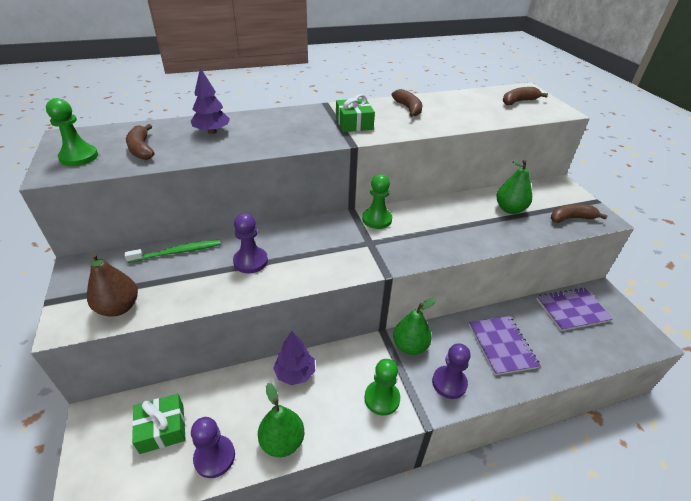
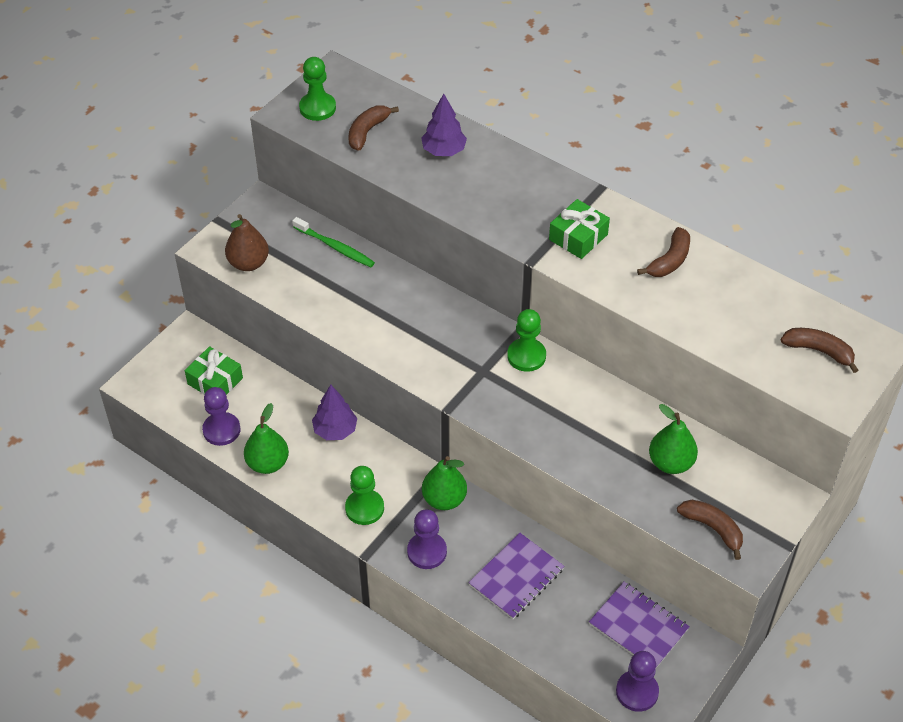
camera: 55 degrees right, 10 degrees up
(250, 261) = (371, 303): purple pawn -> purple pawn (637, 692)

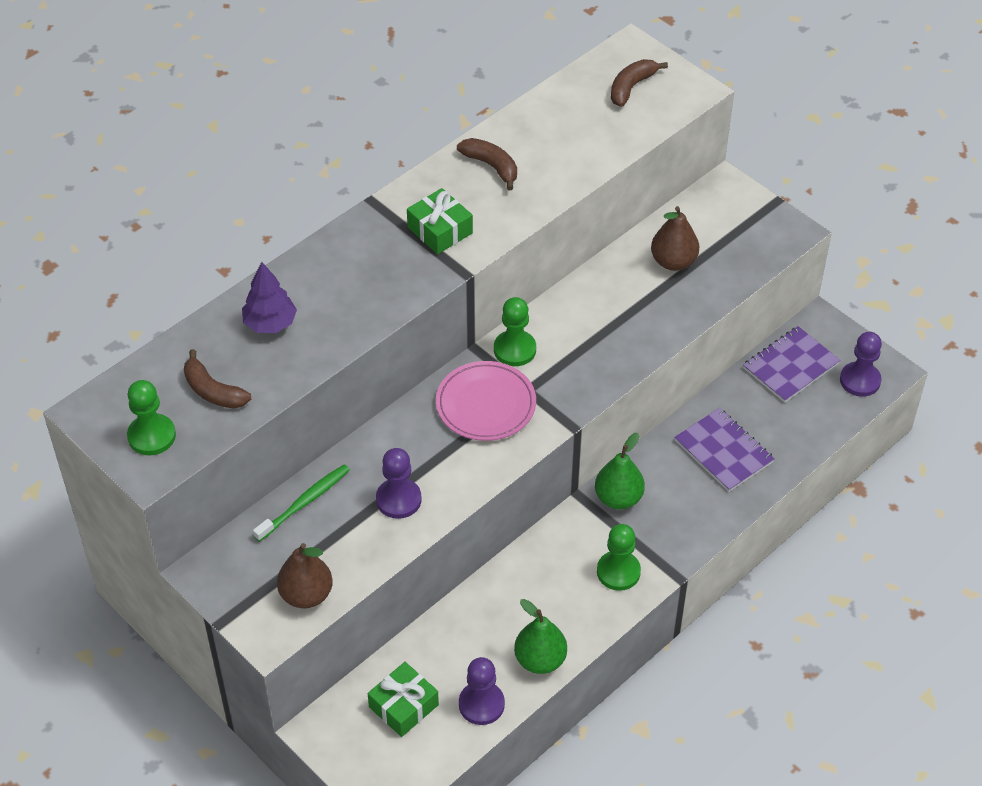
camera: 80 degrees left, 0 degrees up
(335, 430) = (505, 588): purple tree -> none
(427, 551) = (682, 522): purple pawn -> purple pawn (398, 499)
(459, 344) = (486, 404): none -> pink plate
(671, 463) = (673, 261): green pear -> brown pear
(712, 528) = (754, 247): brown banana -> none

